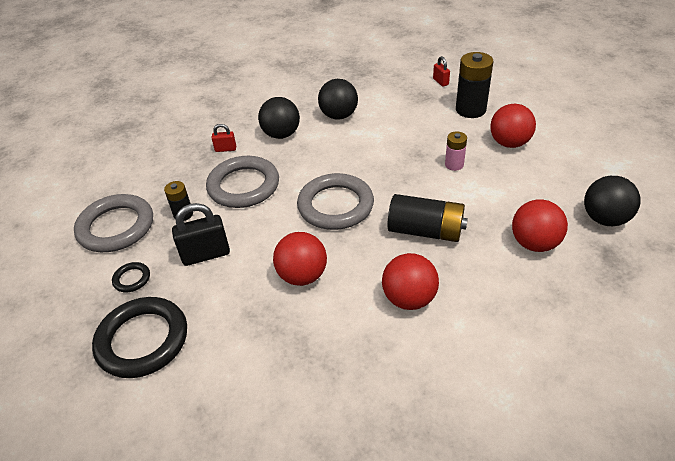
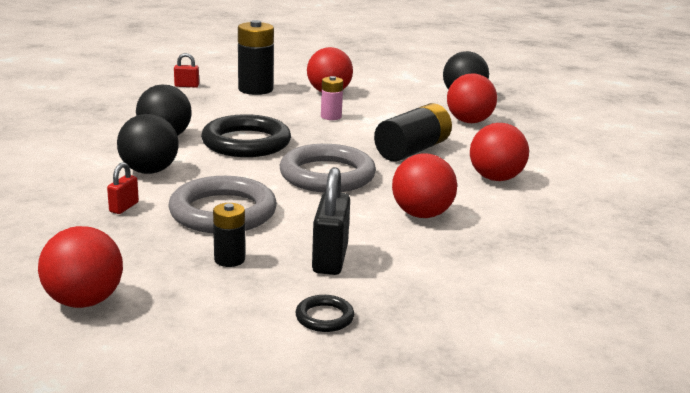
camera: 70 degrees left, 20 degrees down
(115, 187) = (84, 301): none -> red ball
(116, 227) = (191, 314): grey ring -> none
(142, 340) = (449, 326): black ring -> black ring (246, 142)

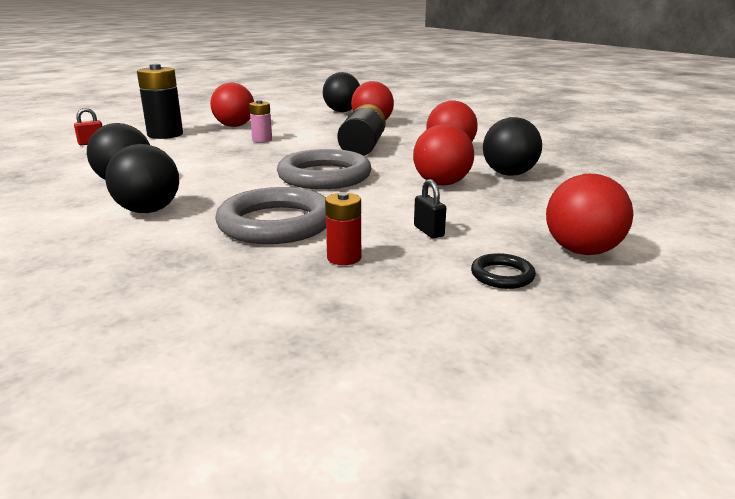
camera: 30 degrees left, 0 degrees up
(84, 301) = (250, 346): red ball -> red ball (582, 251)
(124, 207) = (165, 246): red padlock -> none
(229, 259) = (344, 258): black battery -> red battery
(246, 142) = (215, 170): black ring -> none
(330, 259) = (428, 231): black padlock -> black padlock, size x0.54
(509, 223) = (509, 174): none -> black ball

